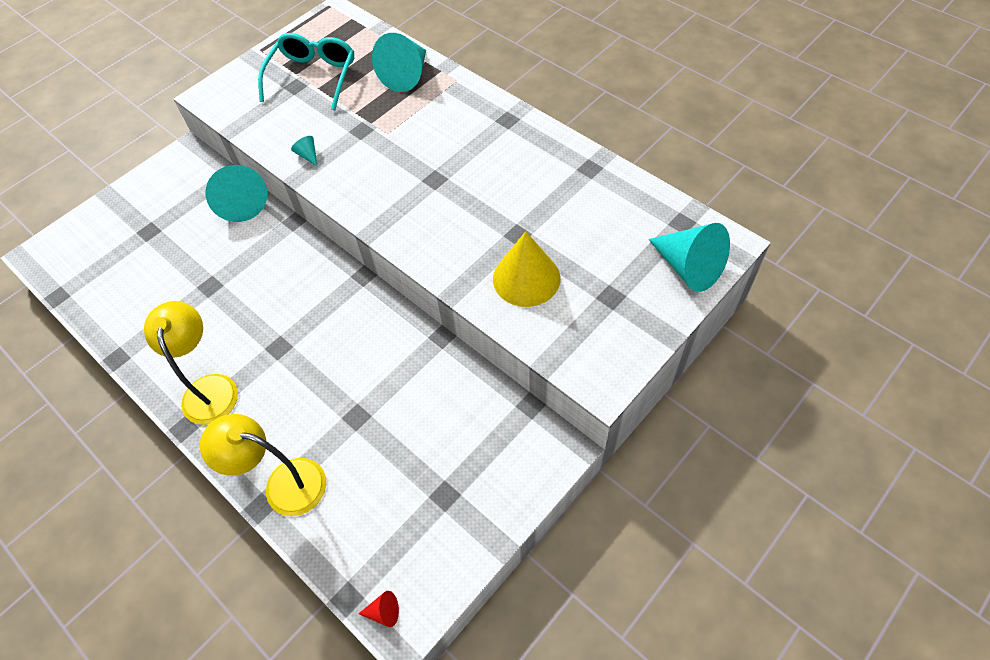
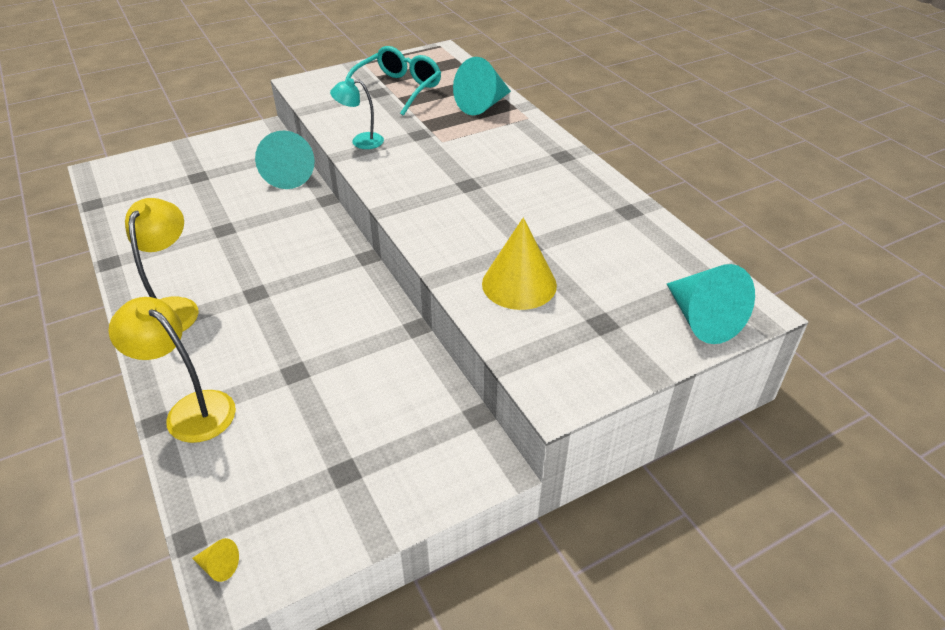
camera: 15 degrees right, 15 degrees down
(308, 155) = (360, 141): turquoise cone -> turquoise lamp
(383, 612) = (219, 566): red cone -> yellow cone

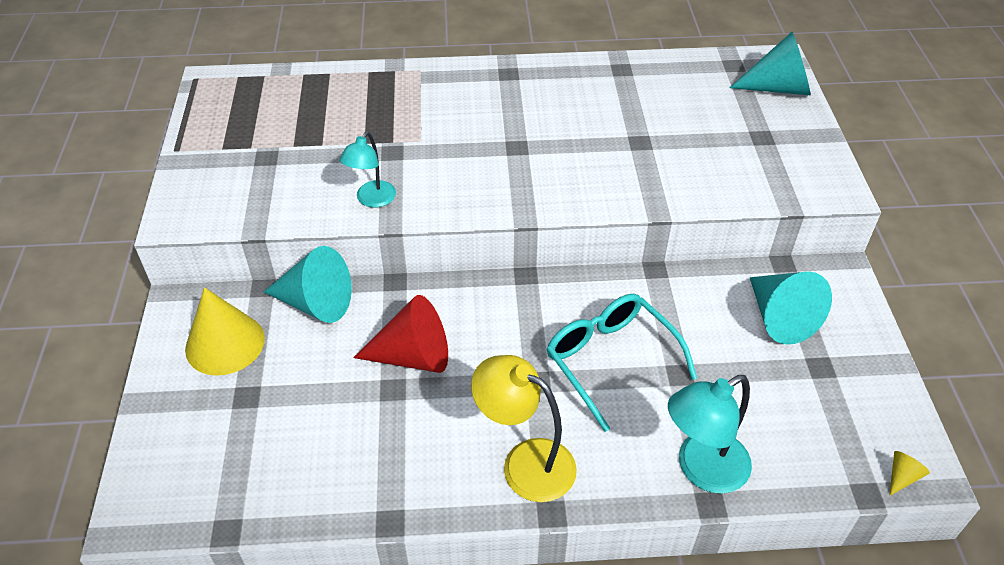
camera: 65 degrees left, 5 degrees up
(191, 409) = (701, 469): yellow lamp -> turquoise lamp
(258, 228) = (413, 356): none -> red cone
(398, 89) = (273, 140): turquoise glasses -> turquoise glasses (610, 360)
(483, 105) = (368, 90): turquoise cone -> turquoise cone (780, 317)
(519, 284) = (691, 165): yellow cone -> yellow cone (225, 343)

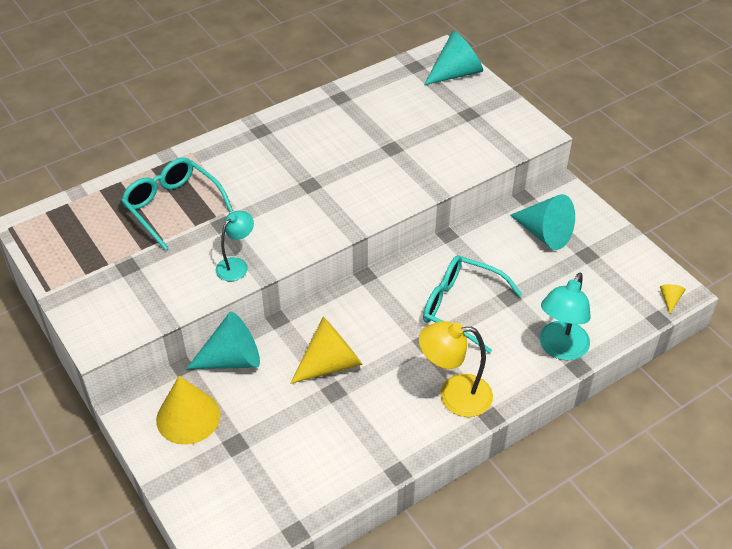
camera: 30 degrees left, 0 degrees up
(358, 115) = (172, 206): none -> turquoise glasses
(372, 200) = (236, 265): turquoise lamp -> turquoise lamp turned 135 degrees counterclockwise
(413, 356) = (330, 363): red cone -> yellow cone

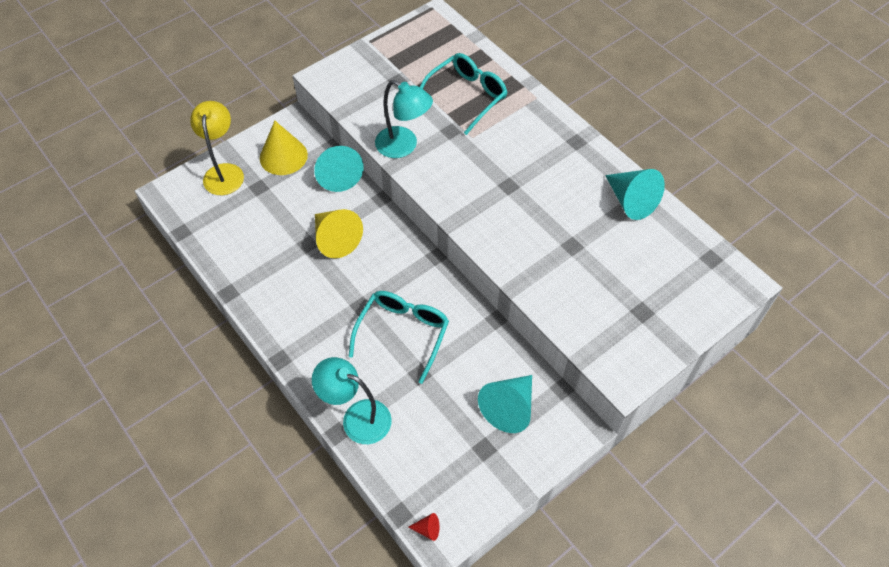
camera: 85 degrees right, 10 degrees up
(236, 265) = (404, 146): turquoise lamp -> turquoise lamp, size x1.56
(454, 395) = (303, 330): yellow lamp -> yellow lamp (224, 172)
(456, 73) = (710, 298): turquoise cone -> turquoise cone (631, 201)
(670, 300) = (427, 529): yellow cone -> red cone

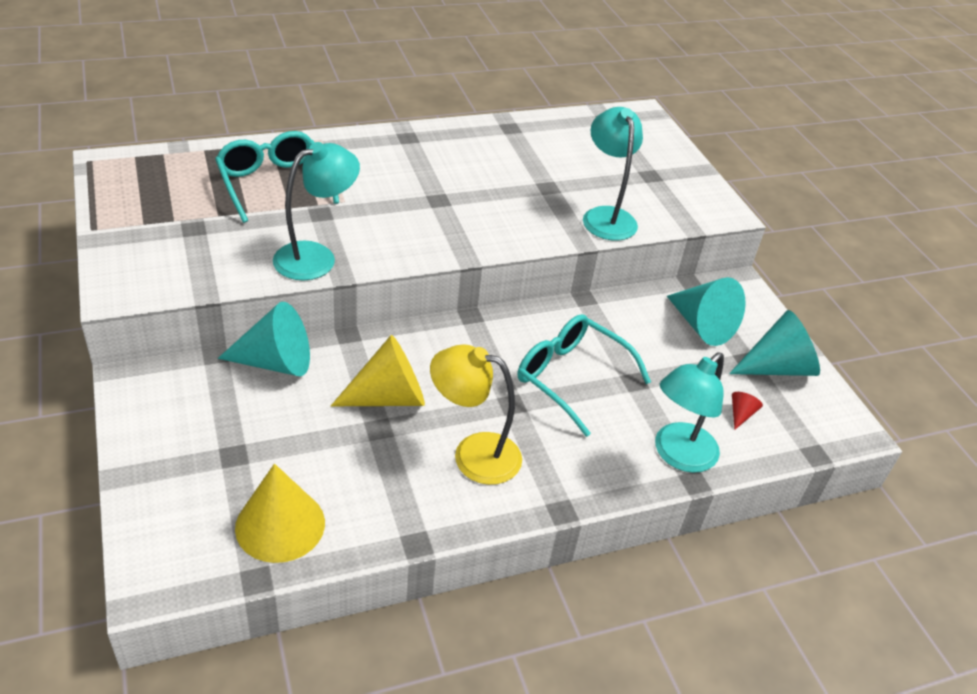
camera: 75 degrees left, 15 degrees down
(224, 172) = (169, 490): yellow lamp -> yellow lamp (473, 454)
(283, 156) = (194, 410): yellow cone -> yellow cone (280, 525)
(427, 529) = (837, 436): red cone -> red cone (741, 414)
(558, 294) = (606, 216): none -> turquoise lamp
(631, 201) = (511, 134): turquoise cone -> turquoise cone (777, 367)

